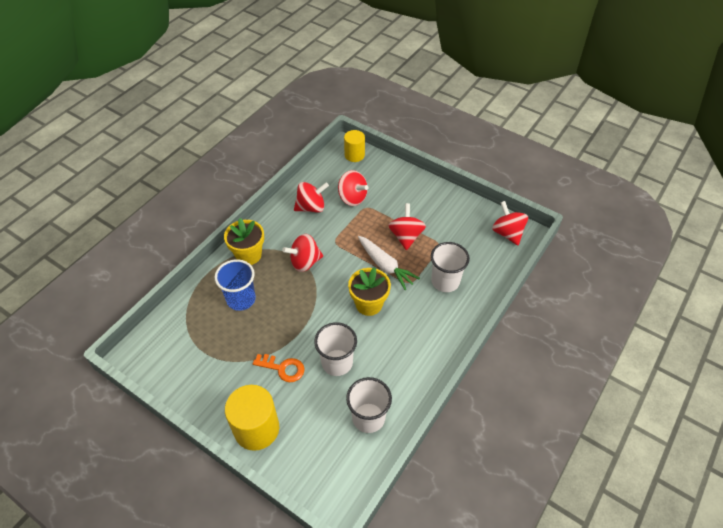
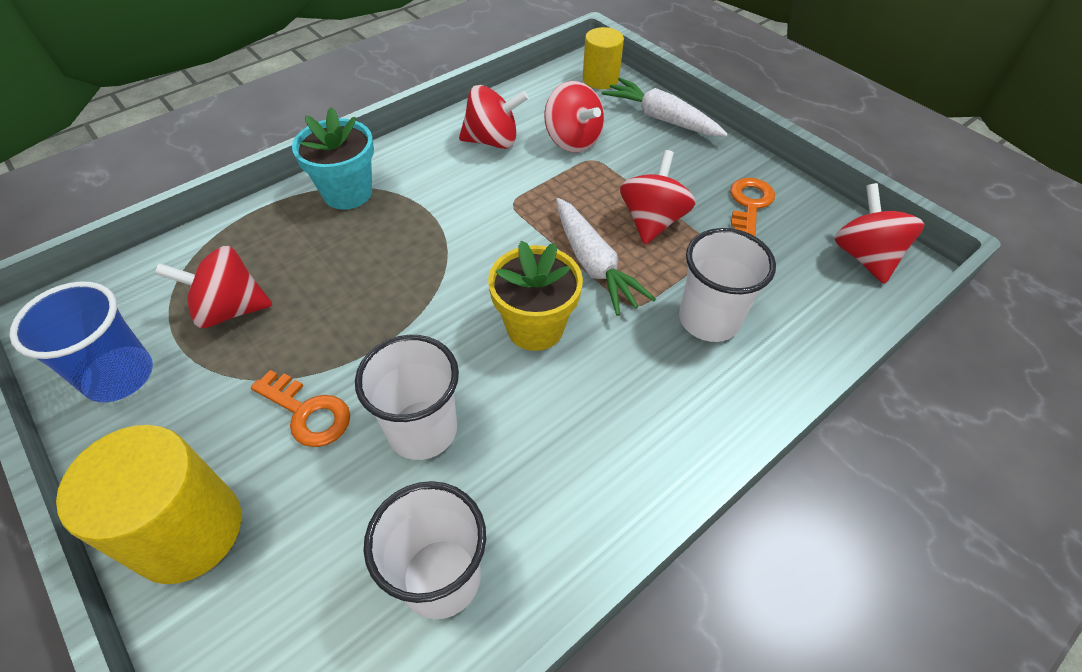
camera: 15 degrees right, 0 degrees up
(241, 299) = (295, 263): blue cup -> blue cup (119, 376)
(248, 255) = (347, 193): yellow flower pot -> turquoise flower pot
(305, 262) = (442, 225): red spinning top -> red spinning top (230, 309)
(394, 174) = (661, 119): none -> white carrot
(449, 216) = (749, 204): none -> orange key

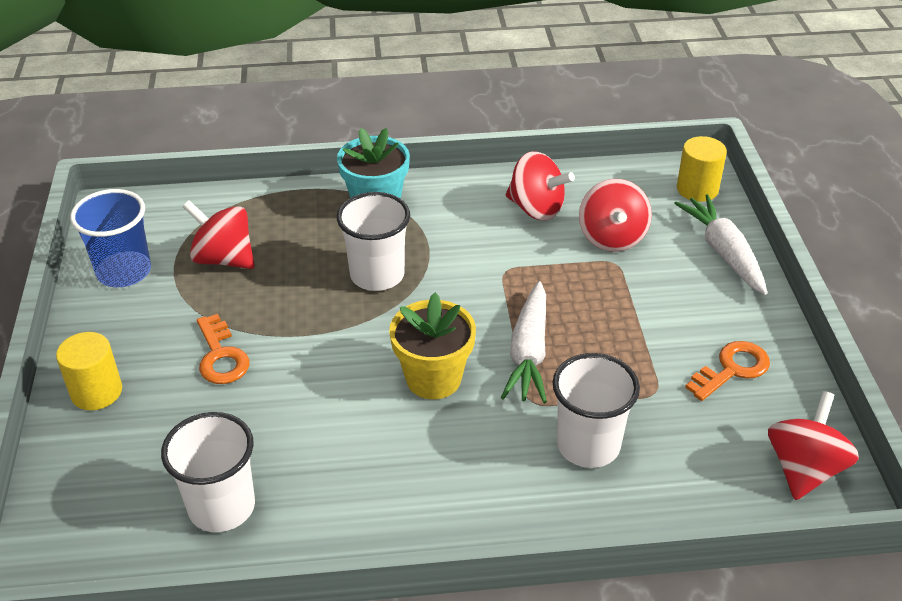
camera: 35 degrees right, 10 degrees down
(188, 531) = (96, 392): yellow cylinder -> yellow cylinder, size x0.62
(422, 430) = (287, 408): white cup -> white cup (377, 275)
(652, 221) = (618, 341): red spinning top -> none

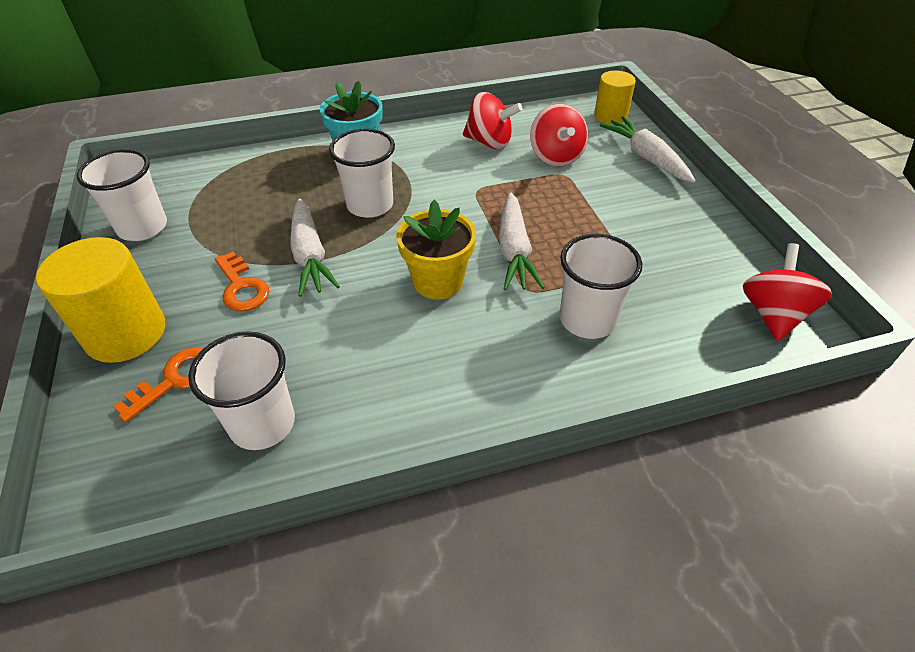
camera: 10 degrees left, 5 degrees up
(96, 392) = (126, 333): yellow cylinder -> yellow cylinder, size x1.62
(124, 272) = (142, 227): blue cup -> white cup
(224, 258) = (233, 207): red spinning top -> none
(299, 329) = (310, 256): none -> white carrot
(732, 369) = (685, 243): orange key -> orange key (176, 379)

